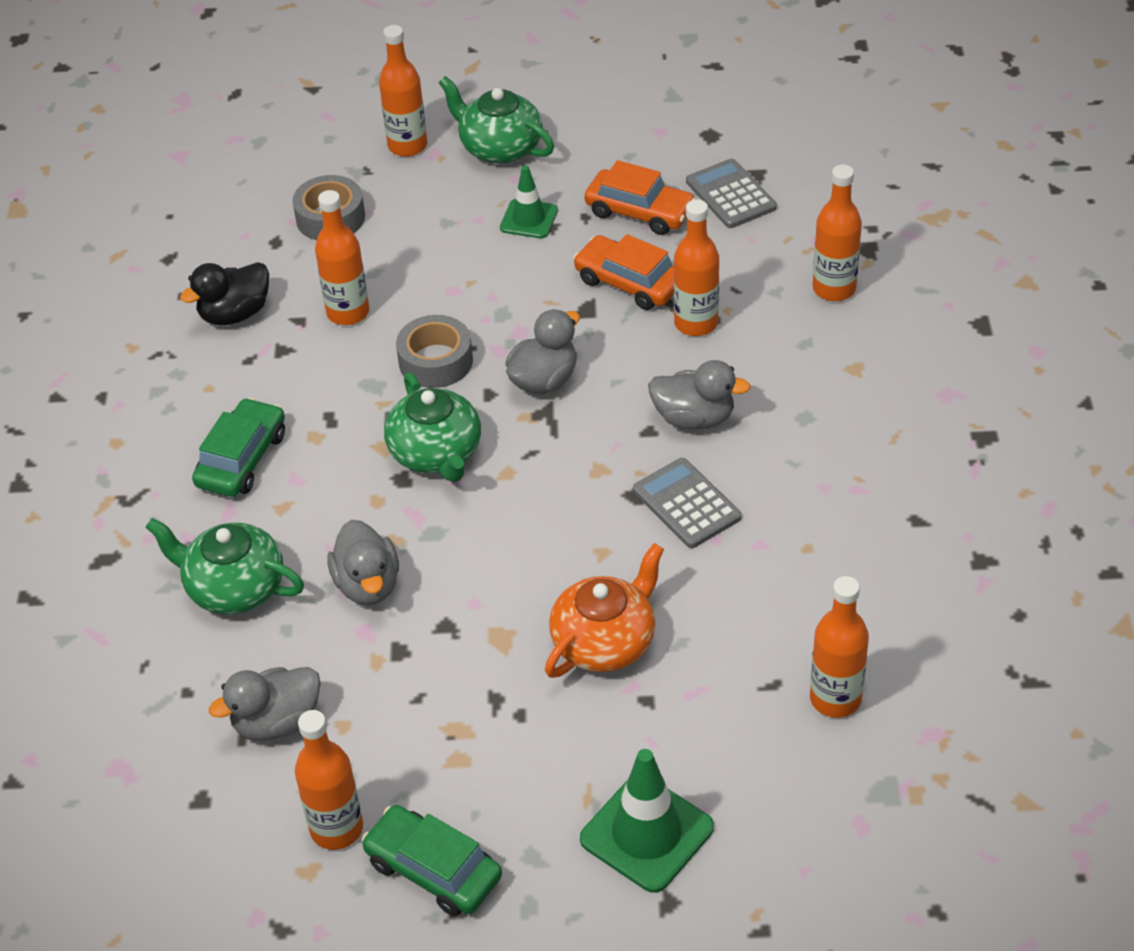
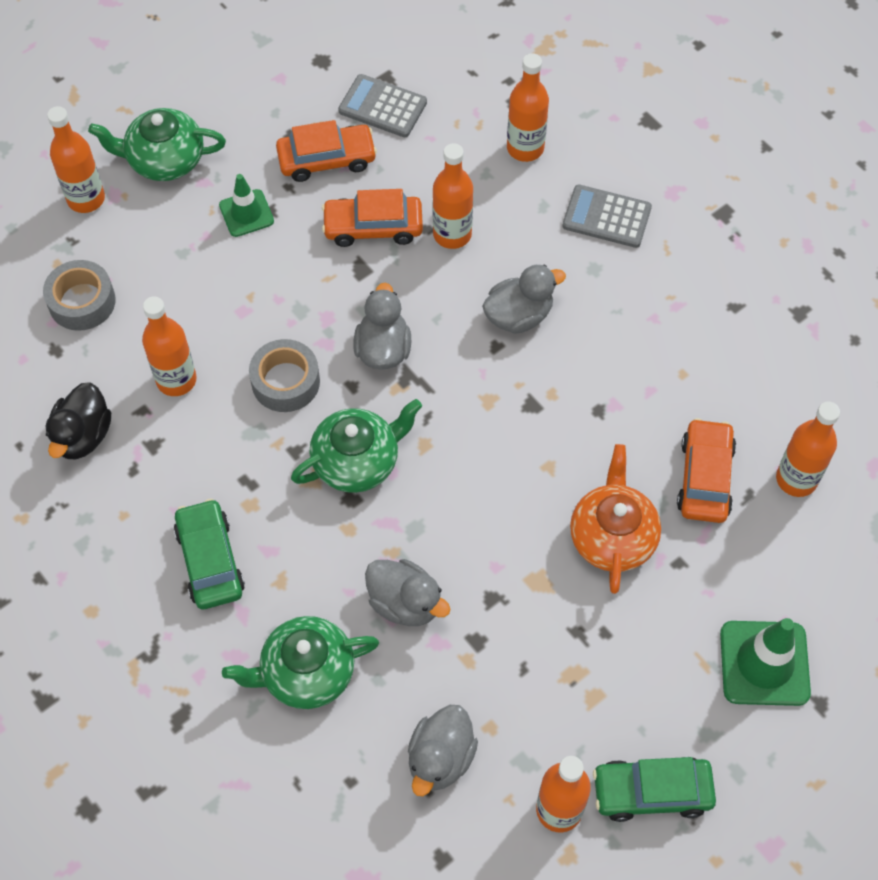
camera: 40 degrees left, 15 degrees up
(436, 453) = (357, 461): green teapot -> green teapot turned 60 degrees counterclockwise
(686, 504) = (573, 390): grey calculator -> grey calculator (606, 217)
(743, 645) = (705, 477): none -> orange car

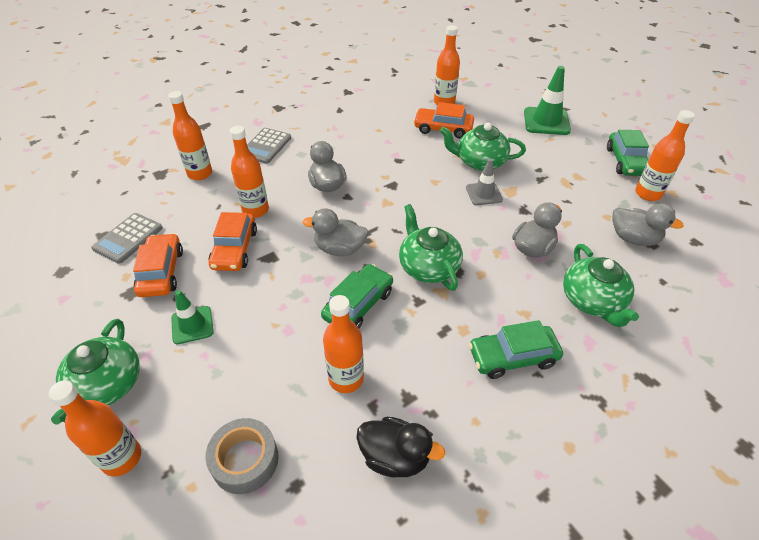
camera: 85 degrees left, 15 degrees down
(285, 382) = (358, 304): grey tape -> green car
(526, 539) = (484, 194): none -> grey traffic cone
(612, 536) = (479, 162): orange teapot -> green teapot

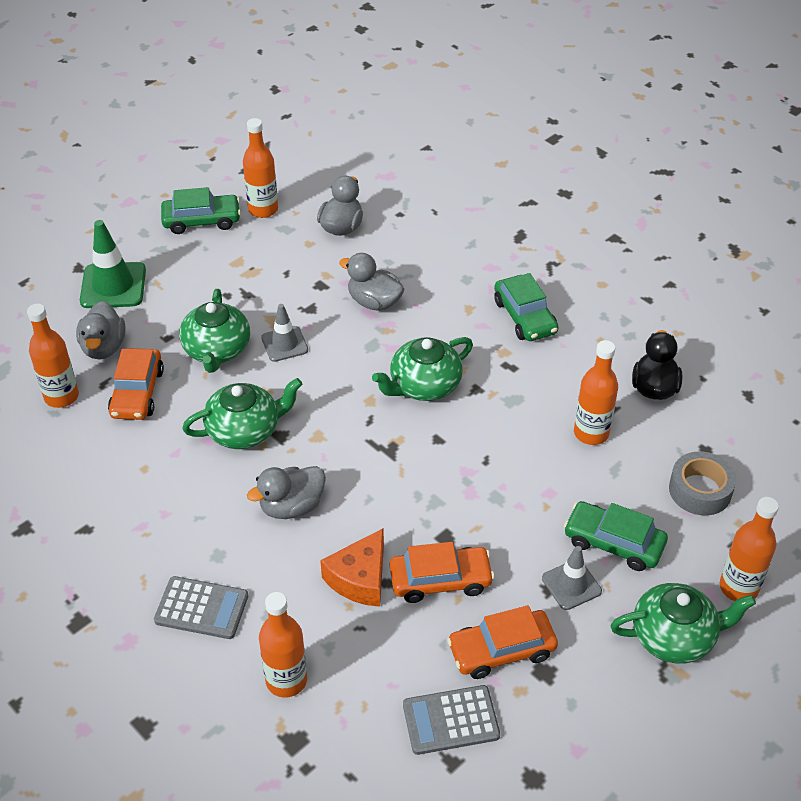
camera: 100 degrees left, 0 degrees up
(128, 238) = (451, 720): grey calculator -> grey calculator turned 150 degrees clockwise
(192, 325) = (571, 585): green traffic cone -> grey traffic cone
(255, 210) = (360, 578): orange bottle -> orange cheese
(340, 249) = (414, 470): grey duck -> grey duck (104, 347)
(358, 304) = (496, 438): green car -> green car (613, 543)
(592, 301) = (439, 262): green teapot -> green teapot (245, 430)

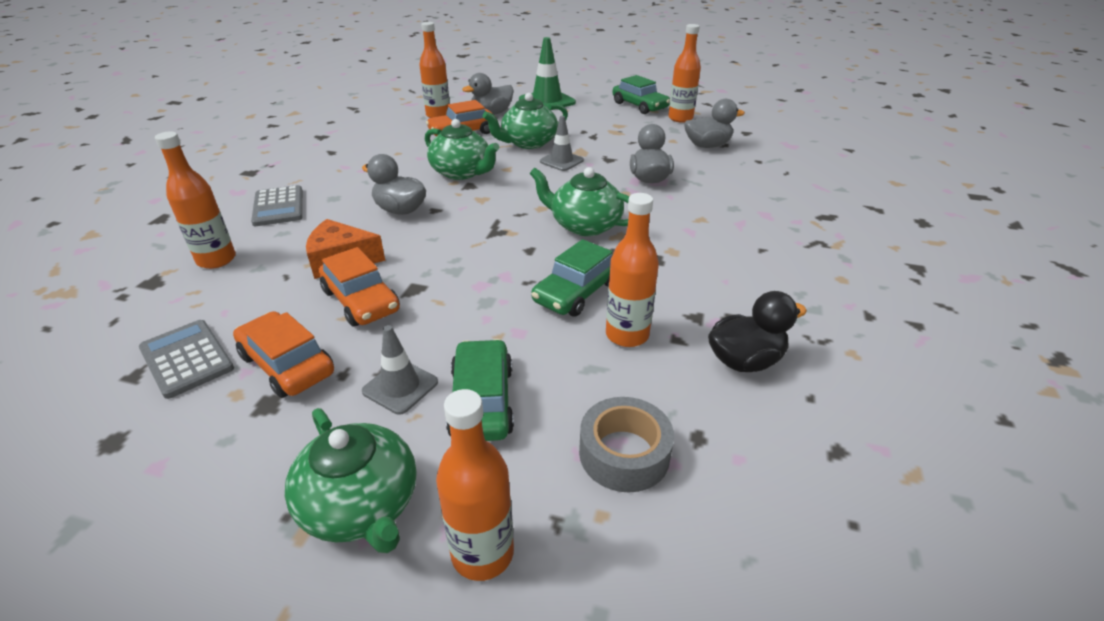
camera: 60 degrees right, 10 degrees down
(525, 317) = (731, 249): green car -> green car (577, 292)

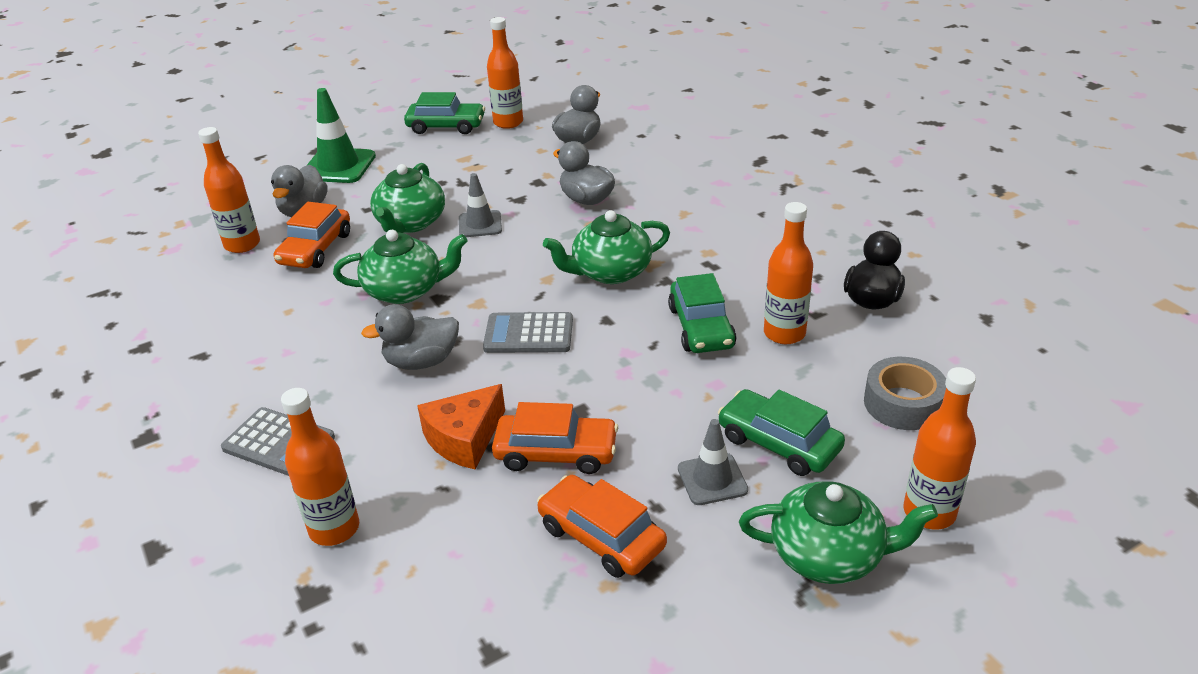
camera: 45 degrees left, 0 degrees up
(187, 359) = (508, 604): grey calculator -> grey calculator (528, 334)
(287, 364) = (601, 536): orange car -> orange car turned 45 degrees clockwise

